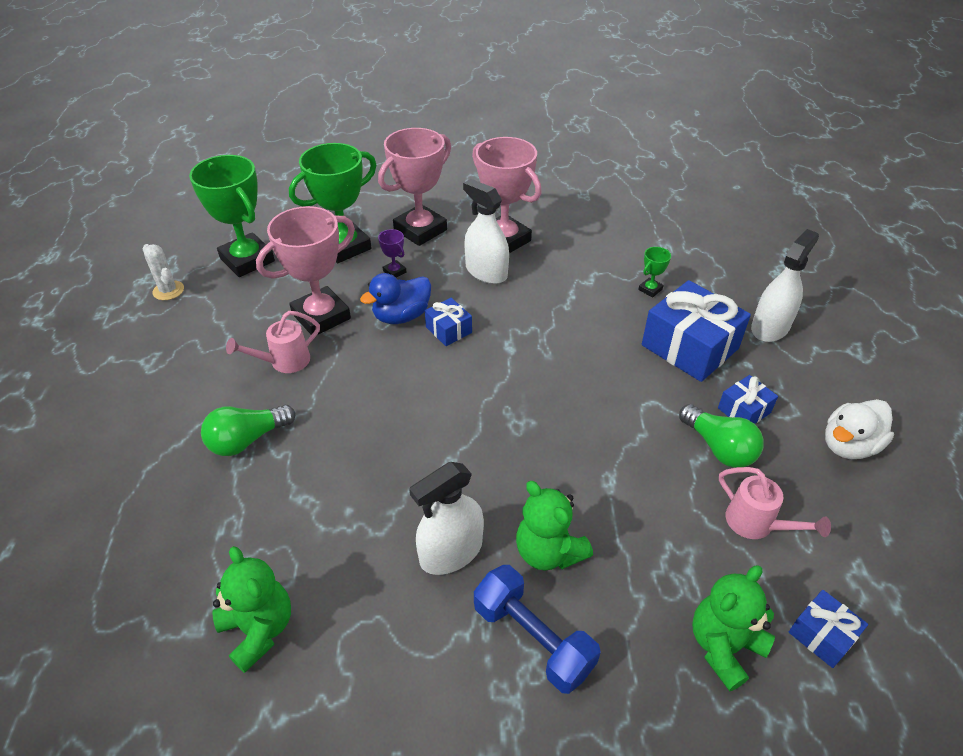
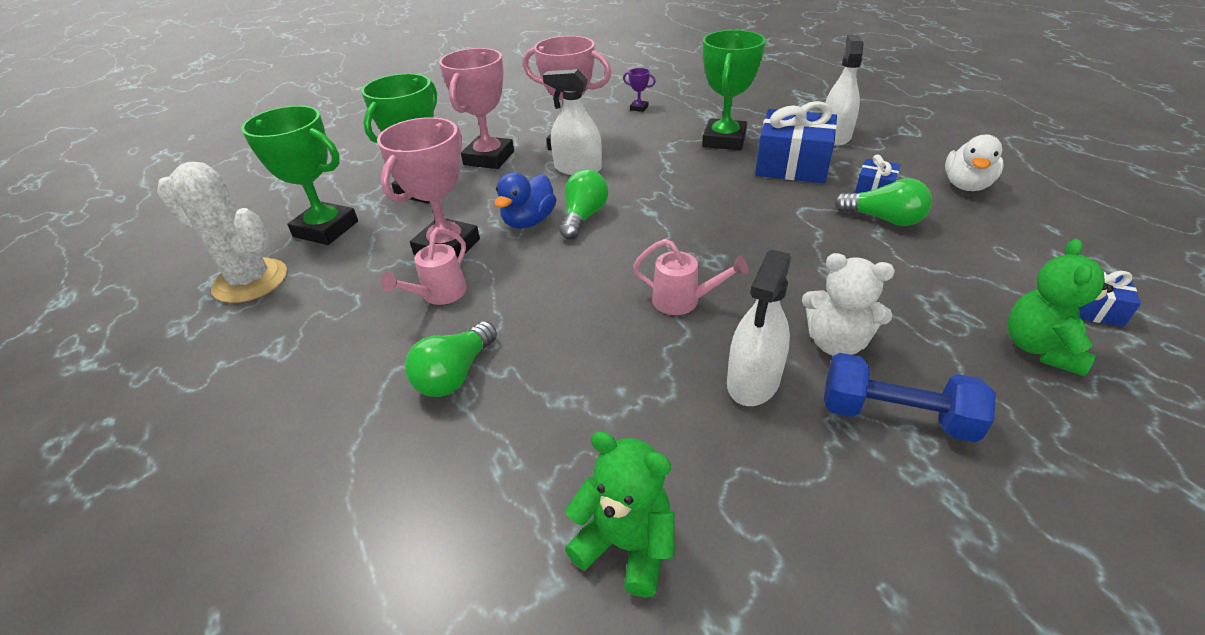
camera: 25 degrees left, 5 degrees down
(168, 290) = (250, 281): white cactus -> white cactus, size x1.94
(394, 271) = (491, 193): purple trophy -> purple trophy (639, 108)
(448, 330) = (583, 217): blue gift -> green light bulb
(548, 551) = (836, 343): green teddy bear -> white teddy bear
(650, 289) = (724, 140): green trophy -> green trophy, size x2.39
(756, 524) = (964, 256): pink watering can -> pink watering can (682, 301)

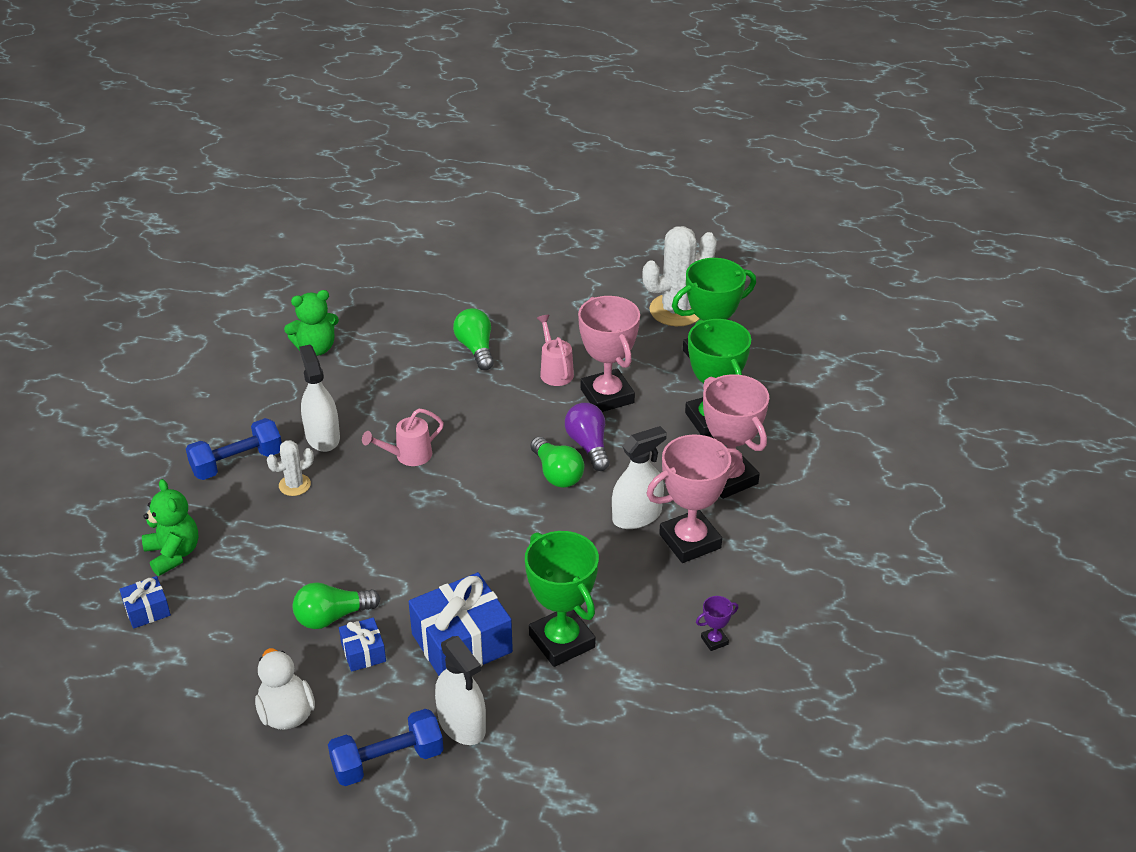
camera: 130 degrees right, 0 degrees up
(529, 221) = (588, 446): blue duck -> purple light bulb
(836, 343) = (294, 485): white teddy bear -> white cactus
(902, 141) = (387, 761): none -> blue dumbbell

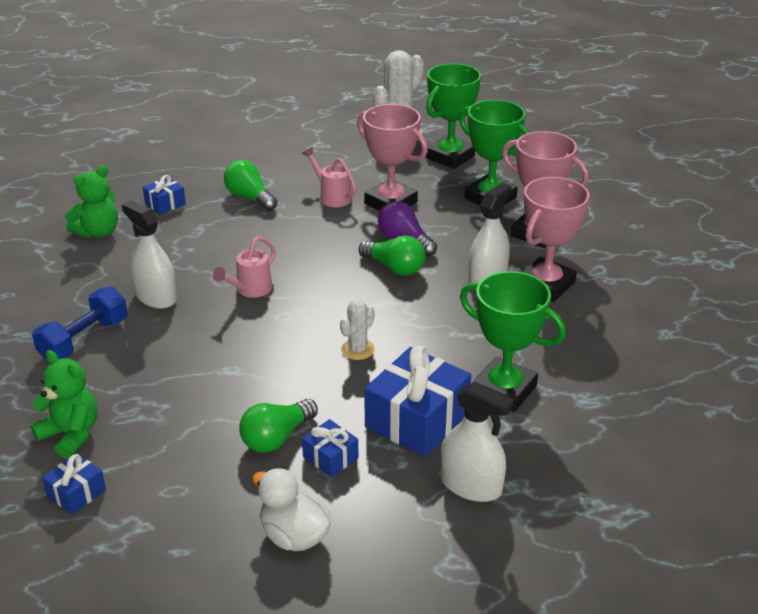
camera: 25 degrees left, 5 degrees down
(294, 485) = (157, 342): white cactus -> white cactus (357, 349)
(387, 761) = (427, 542): blue dumbbell -> none
(394, 333) = (165, 204): none -> blue gift
(714, 641) = (628, 349): purple trophy -> none

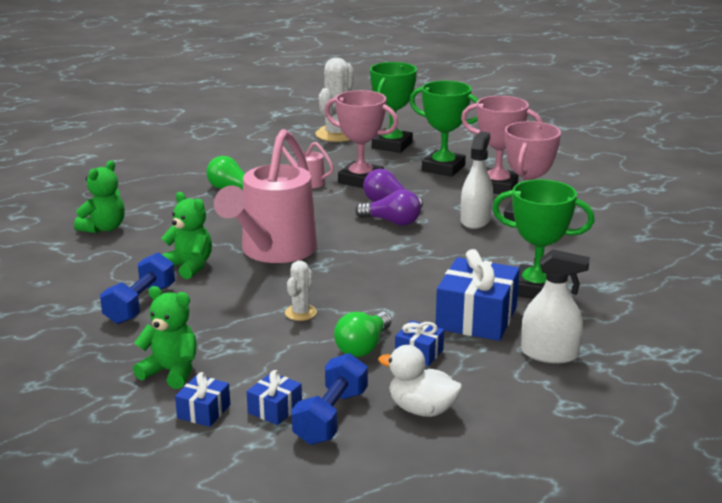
camera: 15 degrees left, 10 degrees down
(156, 297) = (189, 266): white spray bottle -> green teddy bear
(165, 204) = (156, 202): blue gift -> blue gift (275, 409)
(197, 527) = (331, 417): none -> blue dumbbell
(250, 290) = (274, 251): pink watering can -> pink watering can, size x2.30
(357, 349) = (395, 279): white cactus -> white cactus (301, 313)
(394, 267) = (392, 222): green light bulb -> purple light bulb

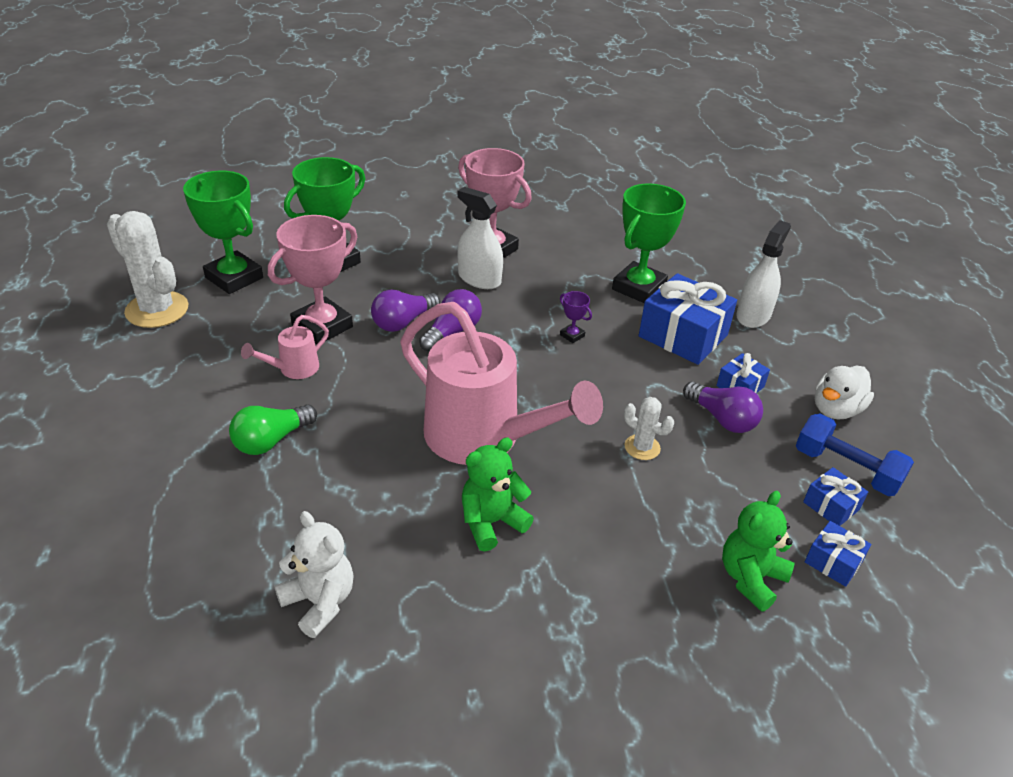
camera: 75 degrees left, 15 degrees up
(104, 228) = (319, 602): green teddy bear -> white teddy bear
(140, 304) = (580, 587): blue dumbbell -> none
(363, 347) = (722, 419): green light bulb -> purple light bulb
(429, 267) = (572, 335): none -> purple trophy
(497, 186) = (406, 243): pink trophy -> none

